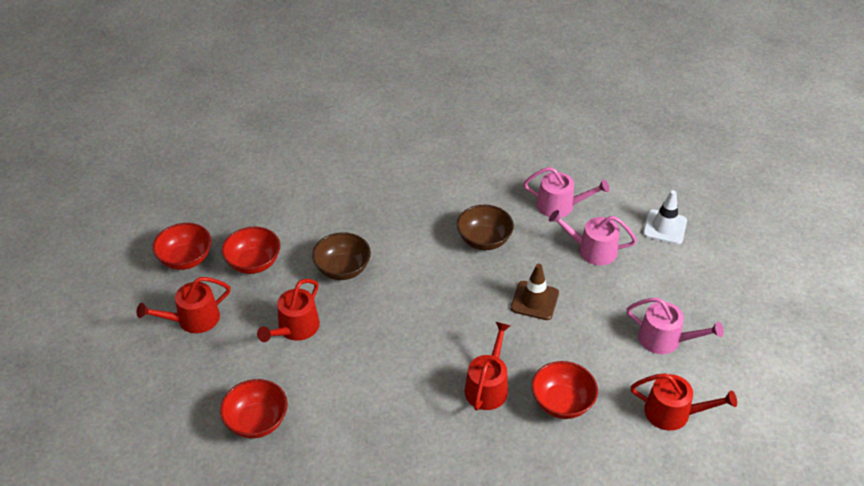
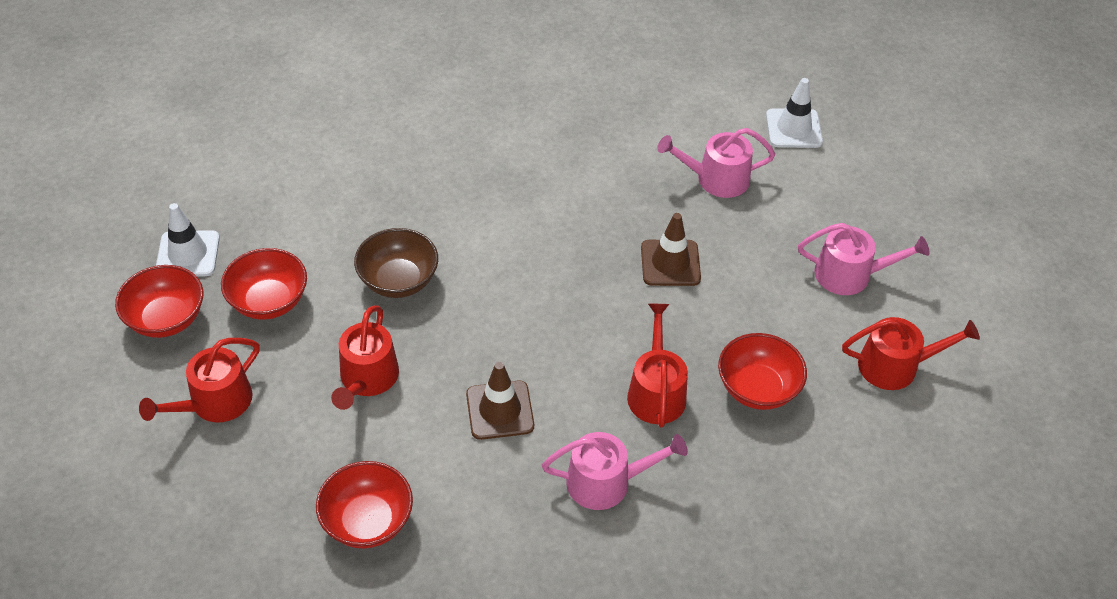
camera: 20 degrees left, 5 degrees up
(216, 221) = (188, 254): none -> white traffic cone
(374, 371) = (500, 410): none -> brown traffic cone
(484, 240) = (573, 197): brown bowl -> none
(560, 206) = (652, 129): pink watering can -> pink watering can (606, 482)

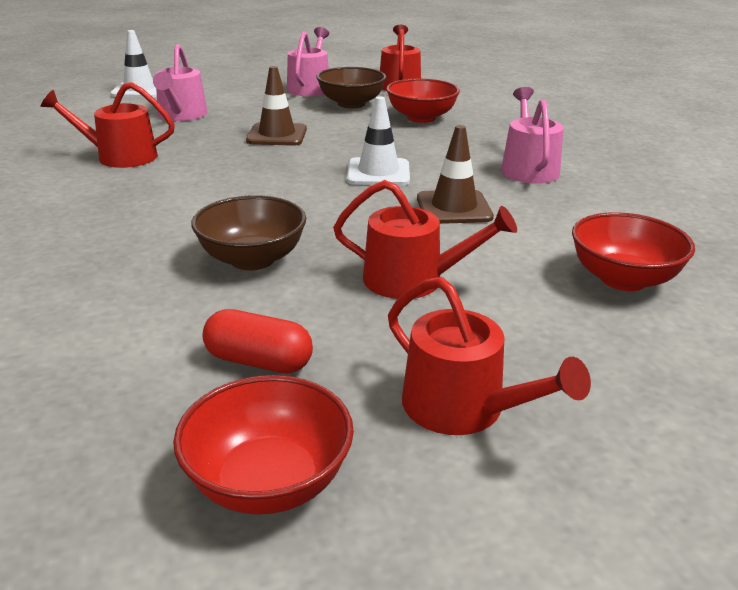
camera: 85 degrees left, 20 degrees down
(188, 254) = (106, 463): white traffic cone -> white traffic cone (378, 173)
(269, 301) = (258, 361): red bowl -> red capsule
(656, 392) = (426, 147): red watering can -> red watering can (120, 156)
(794, 319) = (351, 104): none -> brown bowl

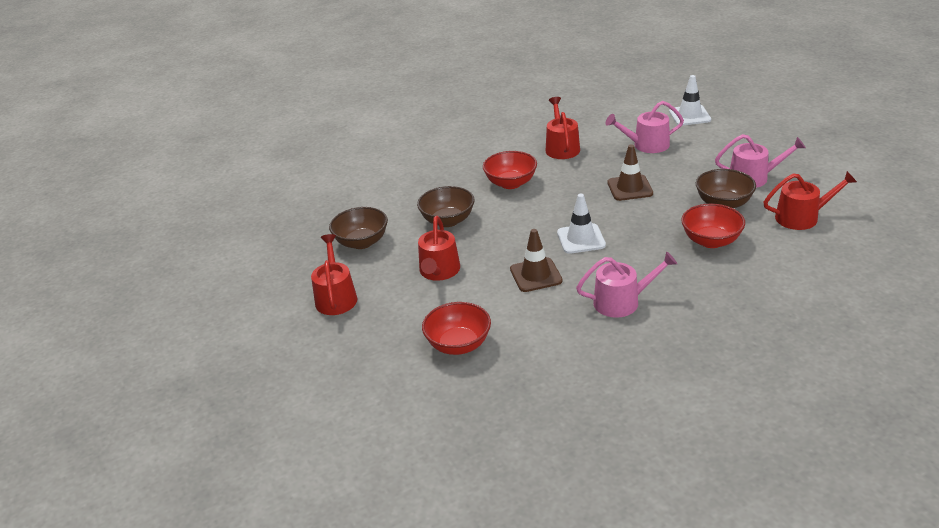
camera: 85 degrees right, 5 degrees up
(258, 361) = (362, 242): red capsule -> brown bowl
(268, 482) = (293, 260): red bowl -> red bowl (511, 183)
(463, 408) = (336, 297): red watering can -> red watering can turned 135 degrees clockwise

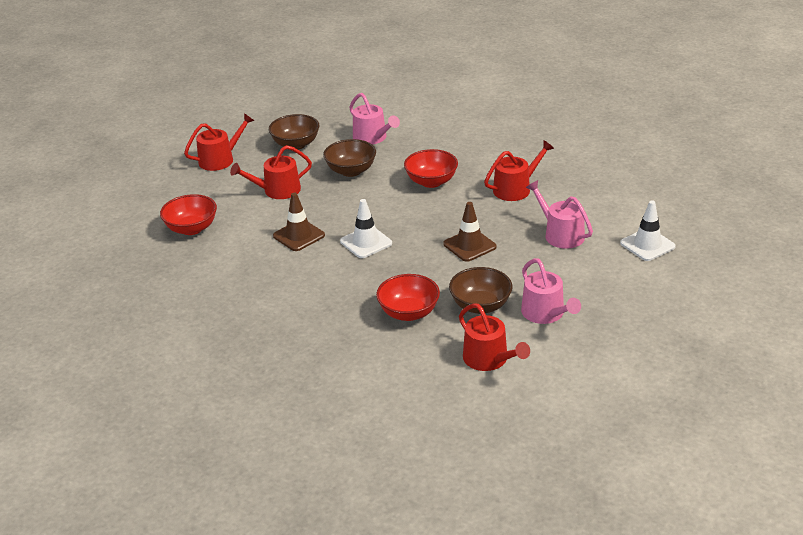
camera: 60 degrees right, 0 degrees up
(622, 302) = (286, 287): pink watering can -> pink watering can (372, 138)

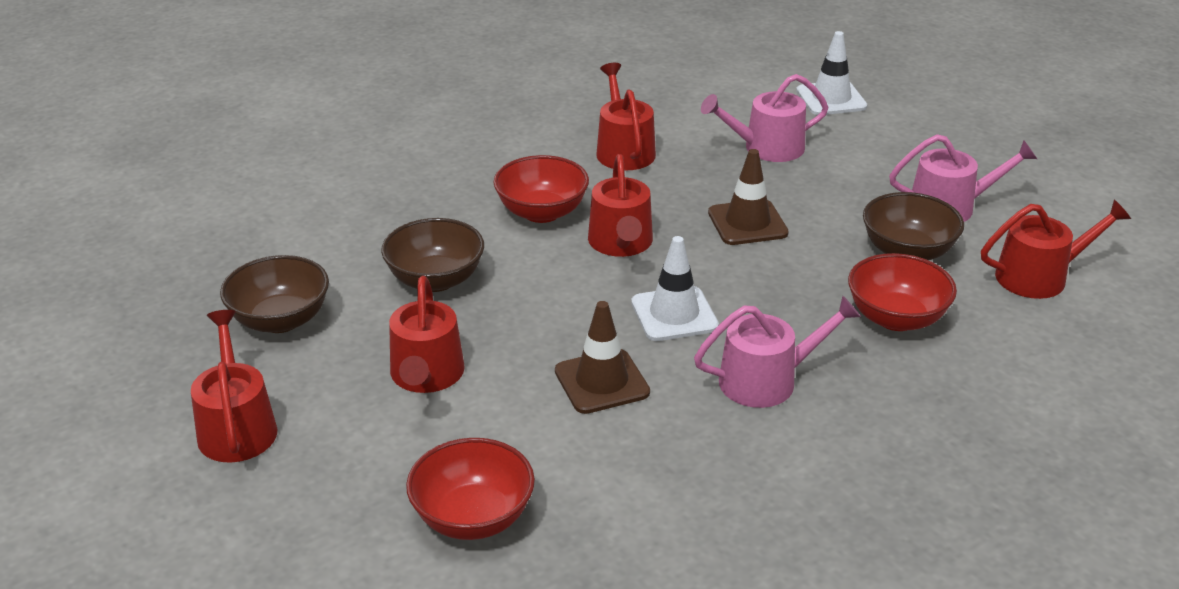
camera: 70 degrees left, 0 degrees up
(372, 138) = (347, 234): pink watering can -> pink watering can (766, 380)
(419, 212) = (621, 243): none -> red watering can

